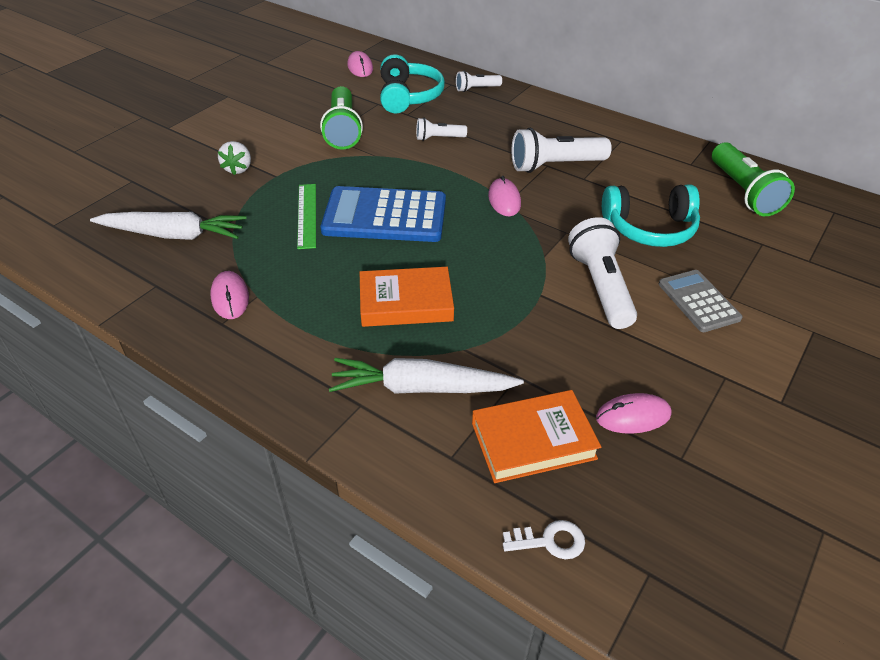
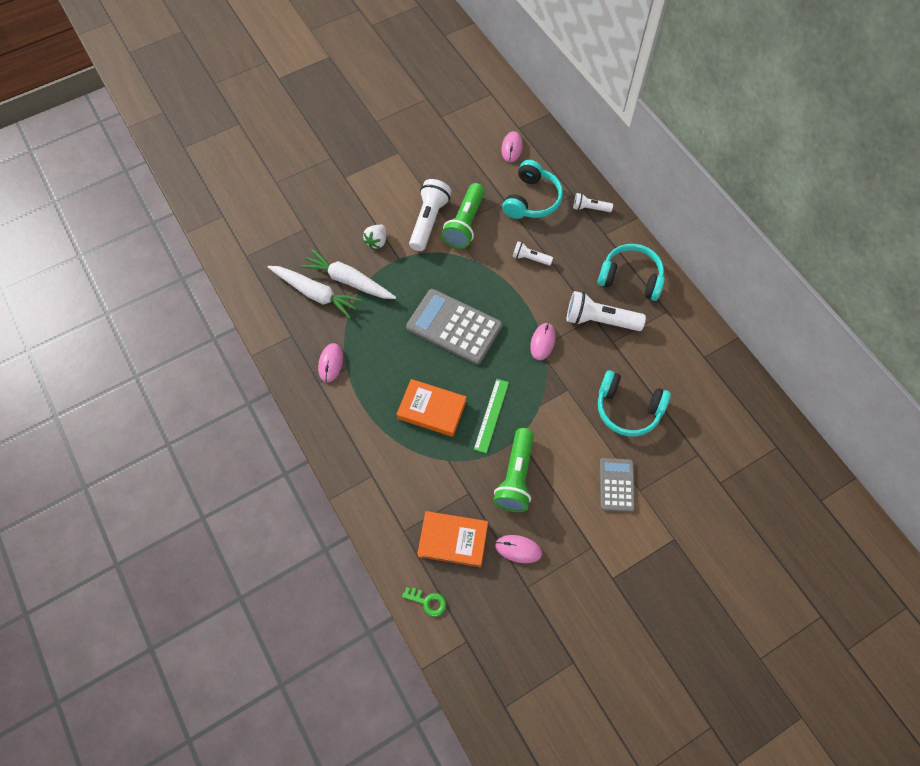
camera: 25 degrees right, 20 degrees up
(307, 215) = (404, 306): green ruler -> green ruler (491, 415)
(385, 216) = (454, 327): blue calculator -> grey calculator
(421, 388) = (410, 478): white carrot -> white carrot (349, 281)
(550, 541) = (428, 602): white key -> green key
(561, 126) = (630, 278): none -> turquoise headphones
(600, 287) = (560, 447): white flashlight -> white flashlight (429, 221)
(743, 192) = (723, 401): green flashlight -> green flashlight (516, 477)

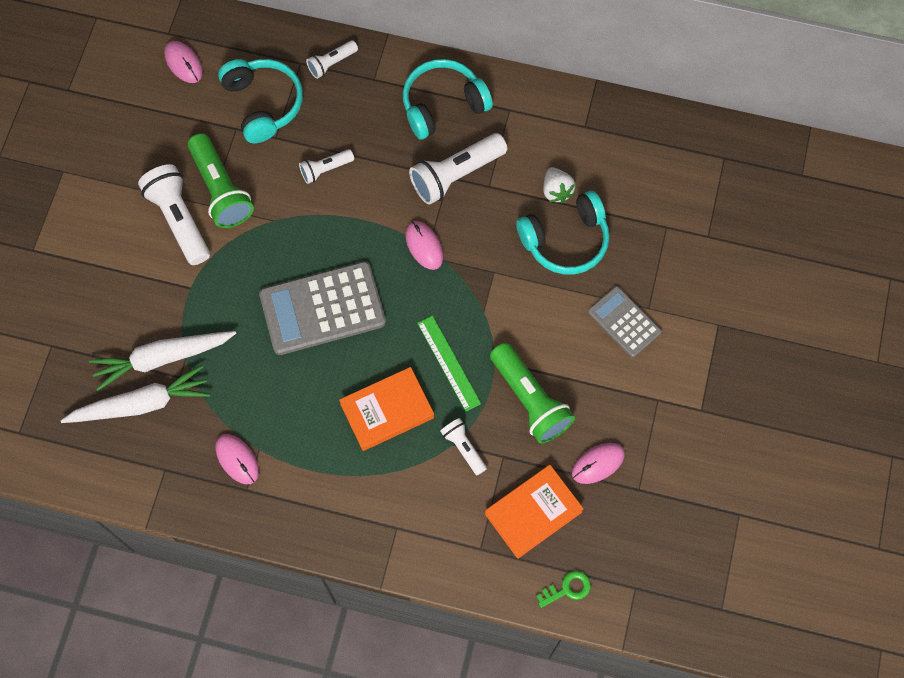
camera: 45 degrees left, 5 degrees up
(376, 241) = (147, 290): white strawberry -> white strawberry (556, 191)
(452, 468) = (464, 448): none -> white flashlight

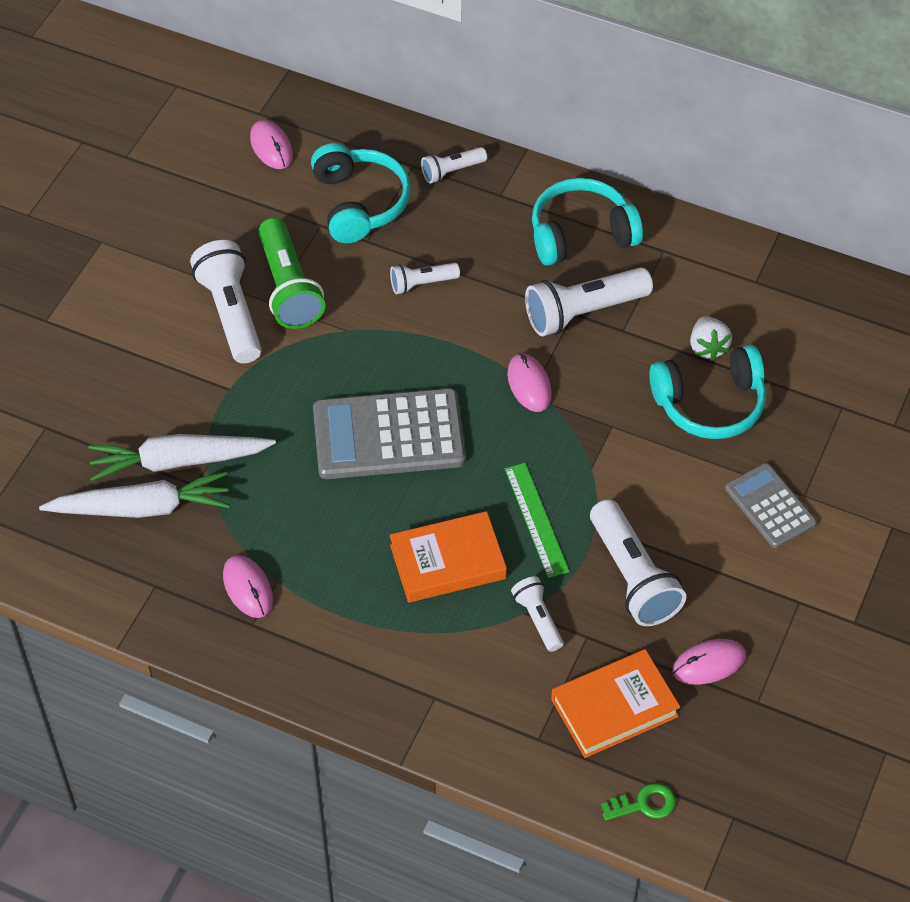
camera: 10 degrees right, 15 degrees down
(529, 400) = (632, 577): green flashlight -> white flashlight

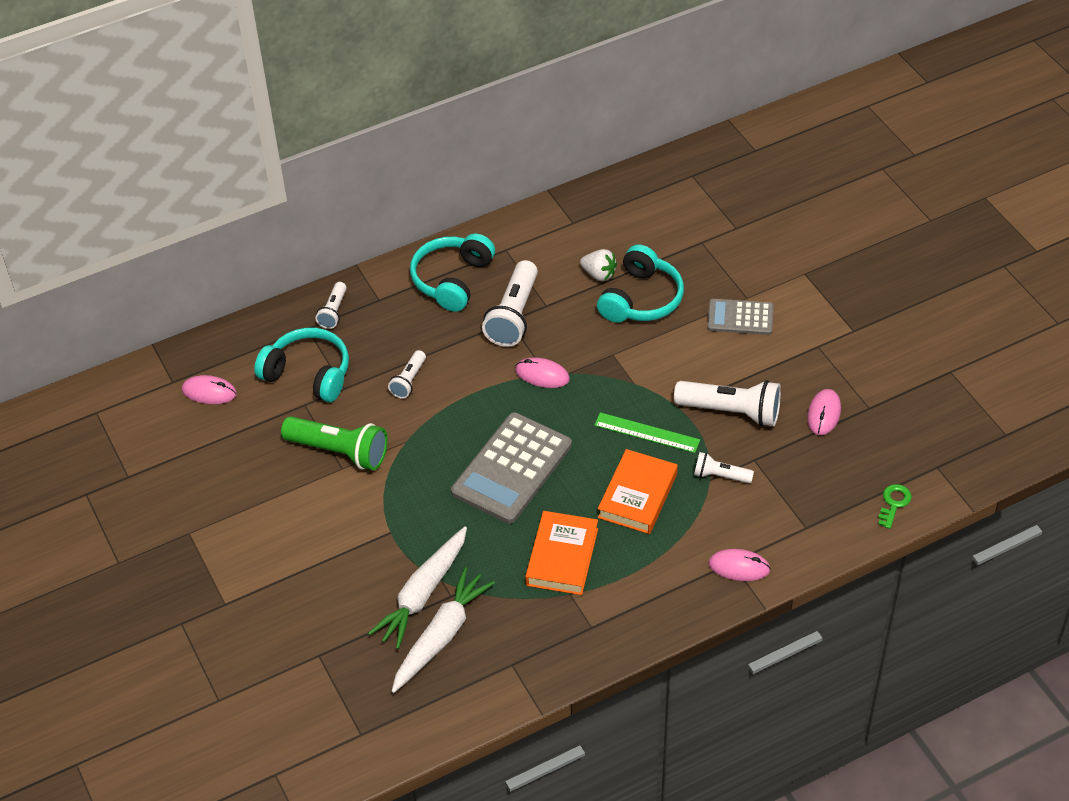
camera: 50 degrees left, 5 degrees down
(231, 313) = (328, 495): white flashlight -> none
(248, 588) = (561, 613): pink mouse -> pink mouse (739, 567)
(614, 707) = (815, 477): orange book -> orange book (562, 557)

